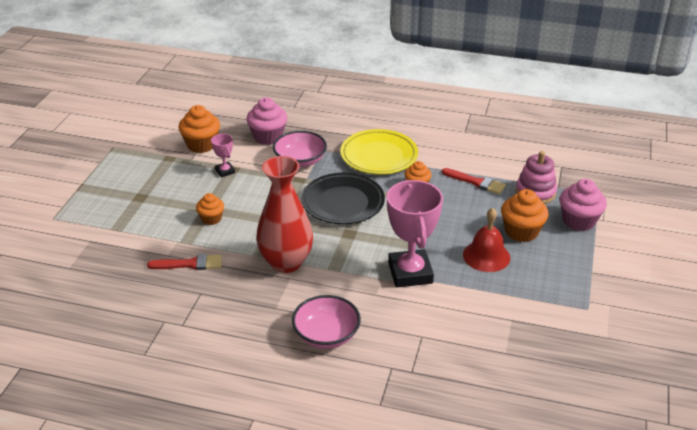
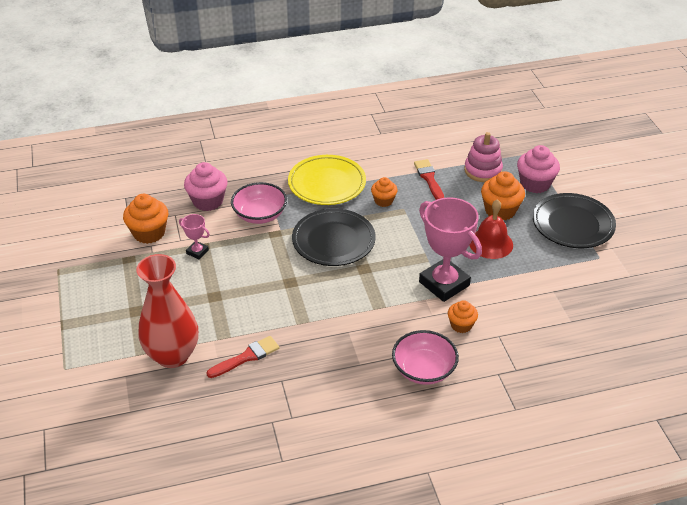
camera: 30 degrees left, 5 degrees up
(211, 219) = (227, 304): orange cupcake -> orange cupcake (461, 325)
(286, 262) = (332, 318): red vase -> red vase (173, 355)
(476, 182) = (429, 179): red brush -> red brush turned 105 degrees counterclockwise
(586, 269) = (572, 224): none -> black plate

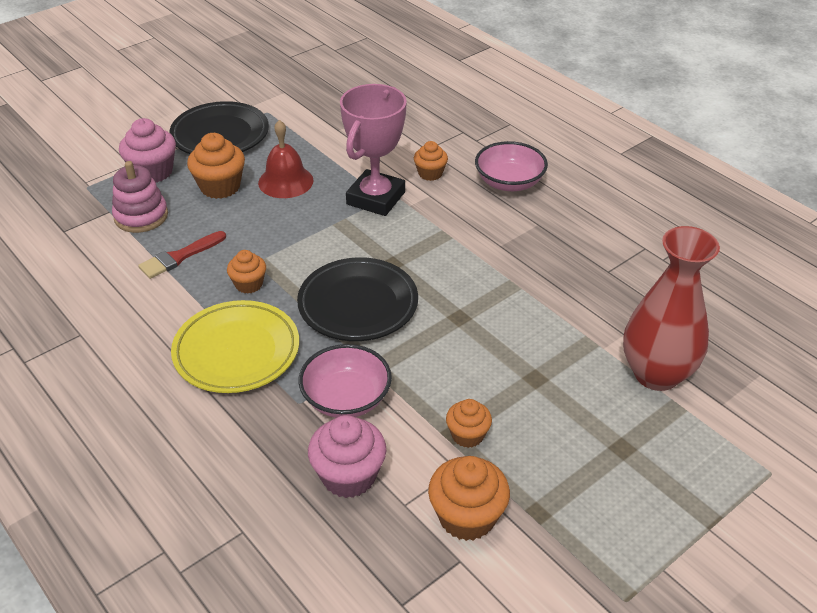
camera: 115 degrees left, 0 degrees up
(197, 252) = (467, 435): pink trophy -> orange cupcake
(246, 357) = (602, 309): red brush -> none

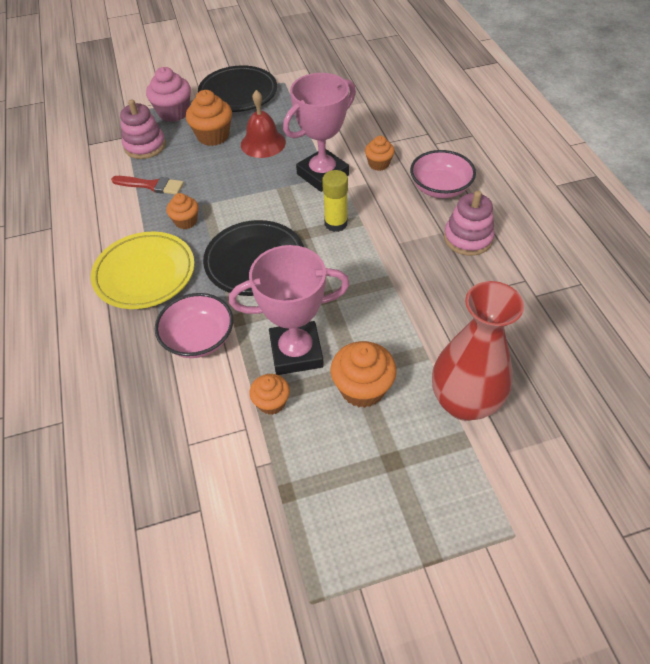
camera: 25 degrees right, 10 degrees up
(179, 257) = (151, 185): red brush -> red brush turned 150 degrees counterclockwise
(348, 476) = (162, 404): pink cupcake -> none
(422, 243) = (336, 223): none -> yellow glue stick
(462, 379) = (296, 352): none -> pink trophy
(467, 517) = (228, 474): orange cupcake -> orange cupcake (362, 388)
(566, 223) = (468, 238): none -> pink stacking toy

